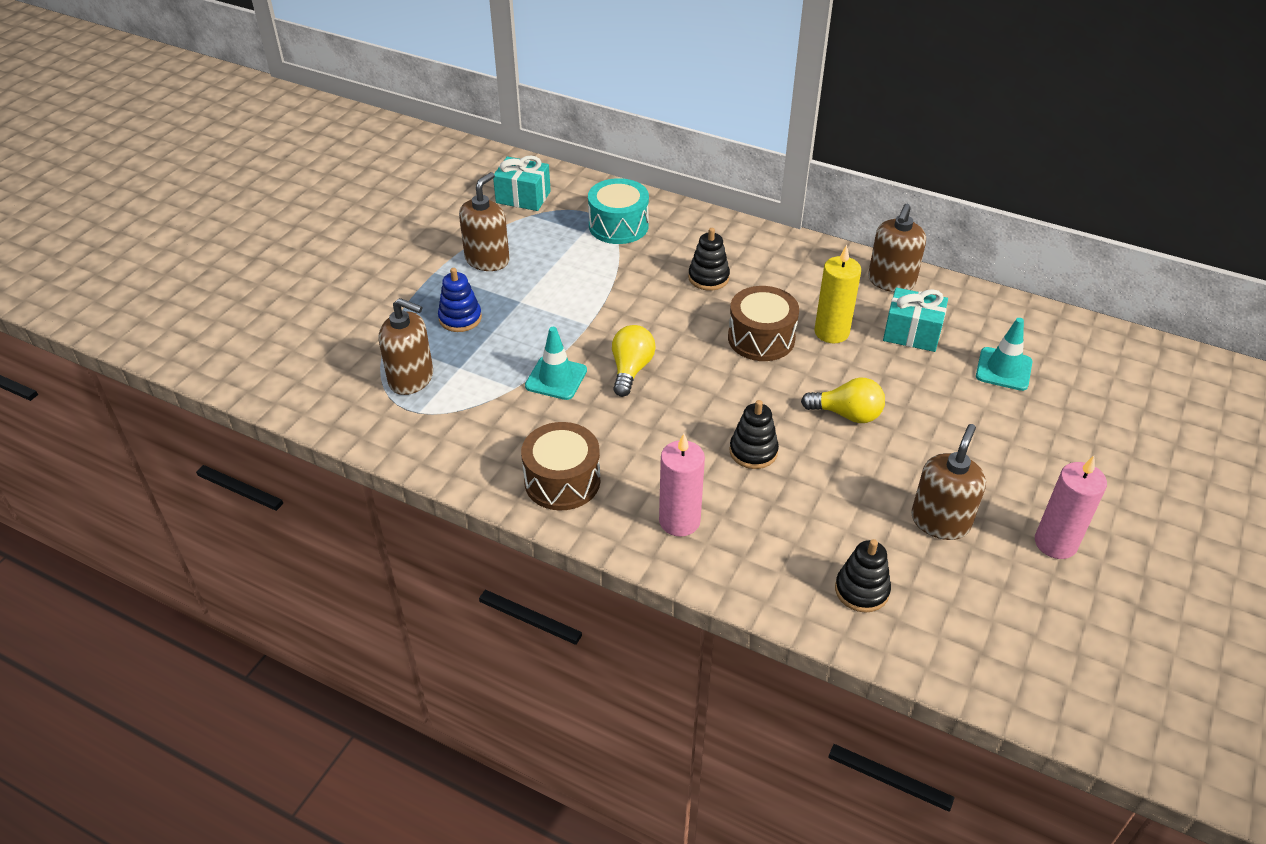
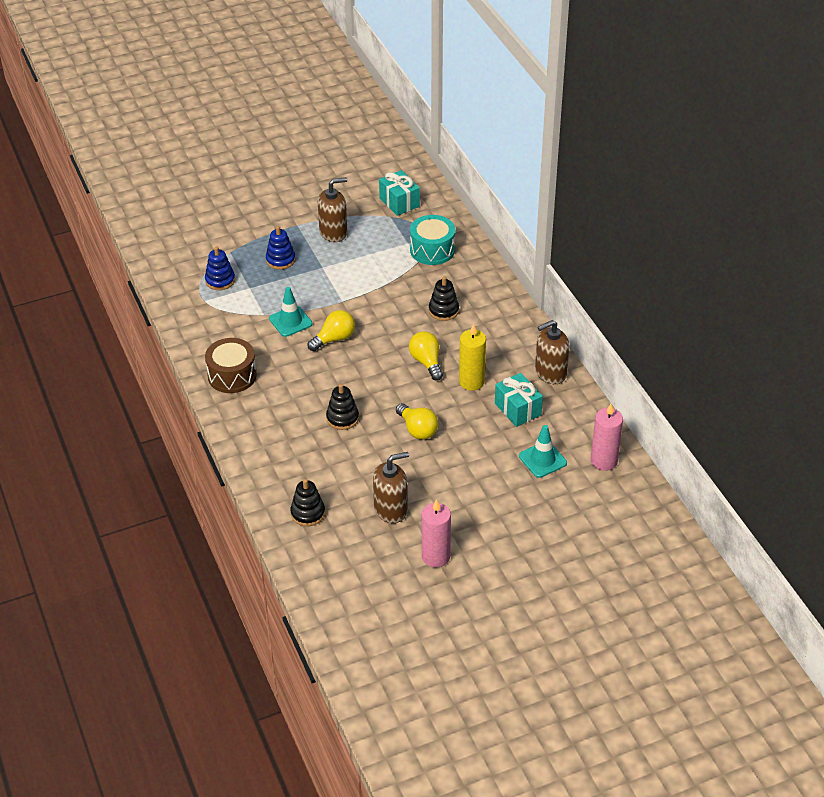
camera: 40 degrees right, 0 degrees up
(411, 378) = (220, 280): brown soap dispenser -> blue stacking toy
(679, 521) = (263, 428): pink candle -> pink candle (604, 461)
(761, 338) = (426, 362): brown drum -> yellow light bulb

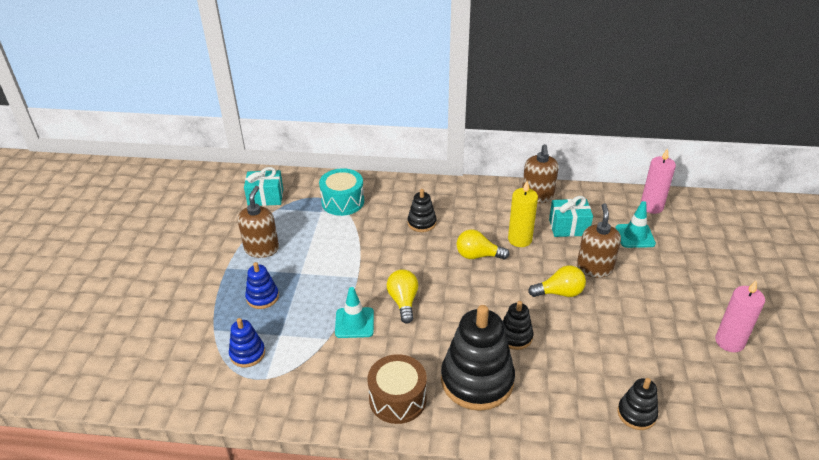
camera: 60 degrees left, 5 degrees down
(279, 412) = (477, 380): none -> black stacking toy
(391, 509) = (656, 349): brown soap dispenser -> brown soap dispenser (594, 268)

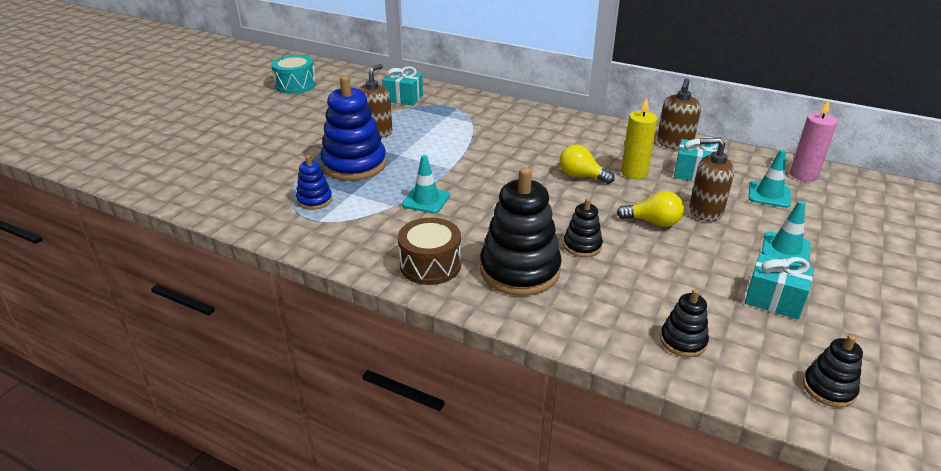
camera: 20 degrees right, 5 degrees down
(262, 297) = (354, 165): blue stacking toy -> blue stacking toy, size x1.99
(343, 202) = (472, 113): turquoise drum -> turquoise drum (295, 85)
(403, 302) = (483, 195): yellow light bulb -> none
(422, 223) = (539, 142): black stacking toy -> black stacking toy (828, 388)
(594, 268) = (705, 211): brown soap dispenser -> brown soap dispenser turned 105 degrees counterclockwise
(670, 292) = (785, 249): none -> turquoise traffic cone
(683, 348) = (773, 299): none -> turquoise gift
(729, 342) = (838, 307): pink candle -> none

